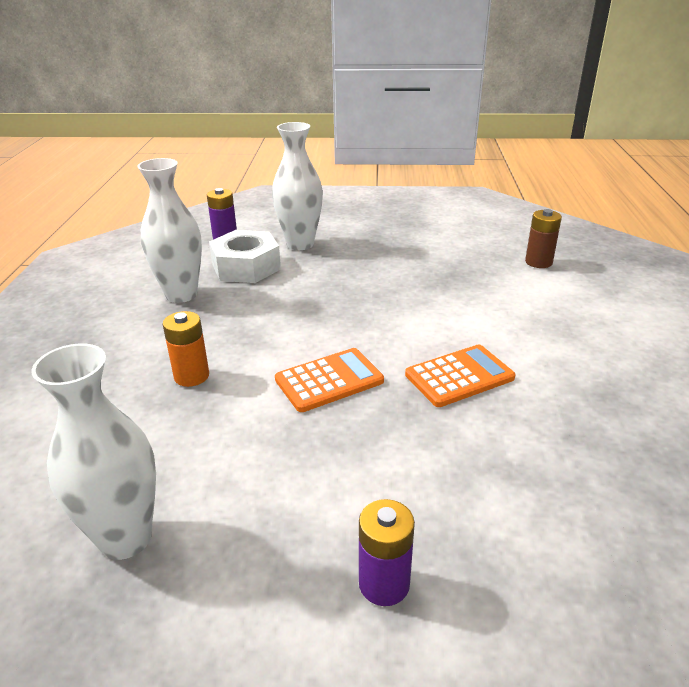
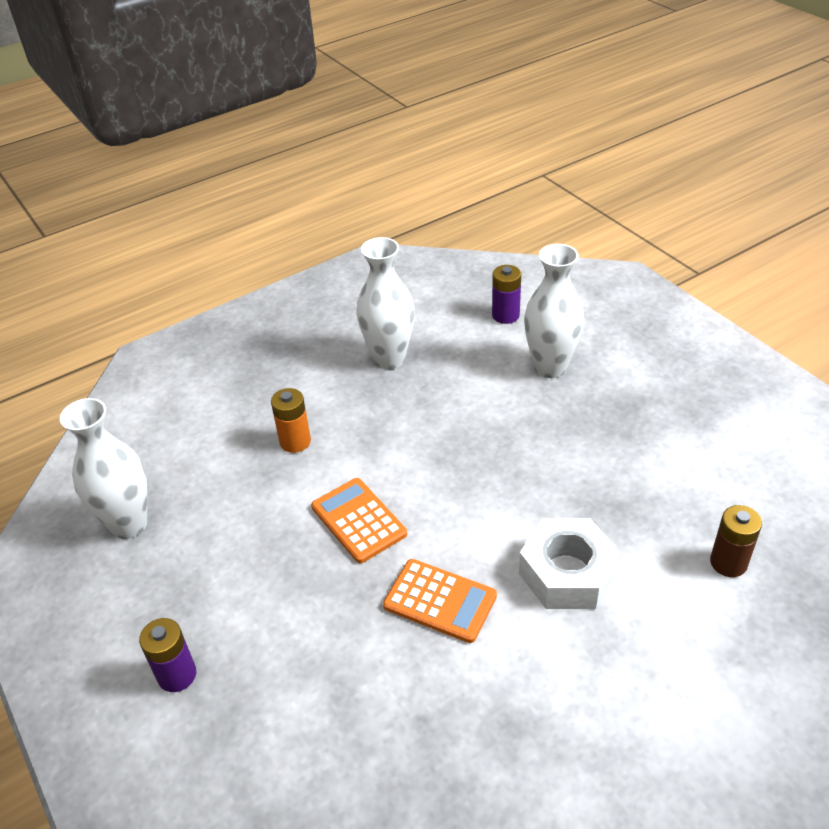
camera: 55 degrees right, 10 degrees up
(246, 267) = (471, 363): white nut -> white nut (567, 573)
(329, 380) = (358, 520): orange calculator -> orange calculator turned 150 degrees counterclockwise

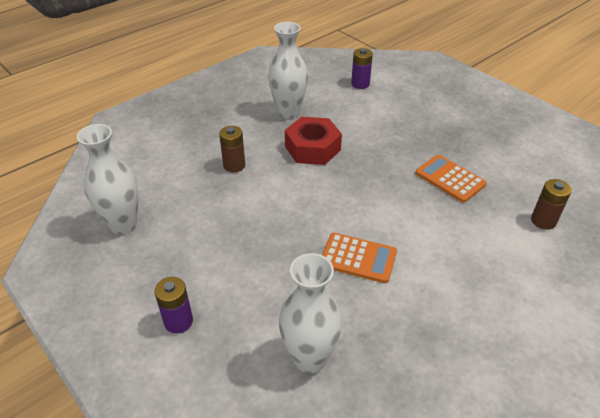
camera: 10 degrees left, 0 degrees up
(295, 441) = (234, 165): orange battery -> brown battery
(358, 520) = (289, 212): orange calculator -> orange calculator (450, 179)
(412, 420) = (312, 148): none -> red nut
(550, 367) = (397, 113): white vase -> white vase (309, 358)
(567, 573) = (440, 235): white nut -> none

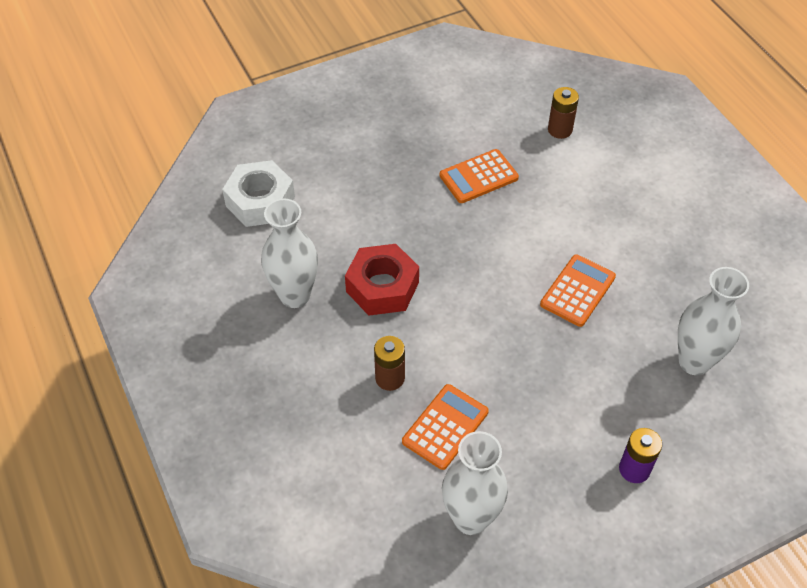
camera: 75 degrees left, 10 degrees up
(199, 199) = (445, 427): none -> orange calculator
(360, 84) = (260, 201): purple battery -> white nut

